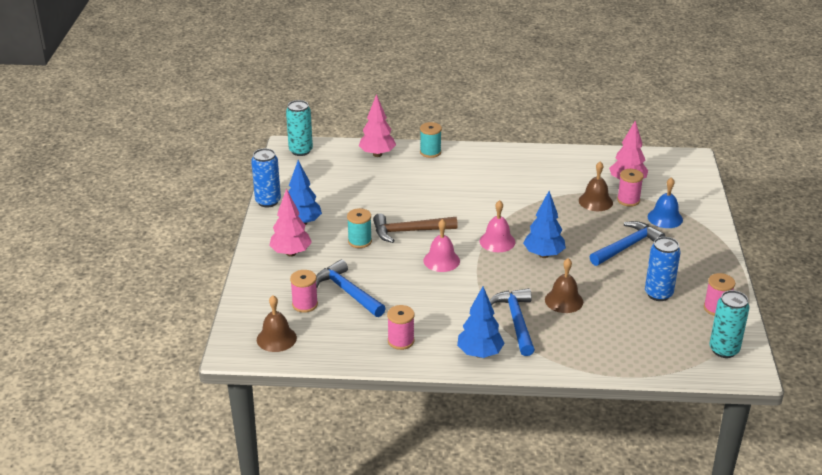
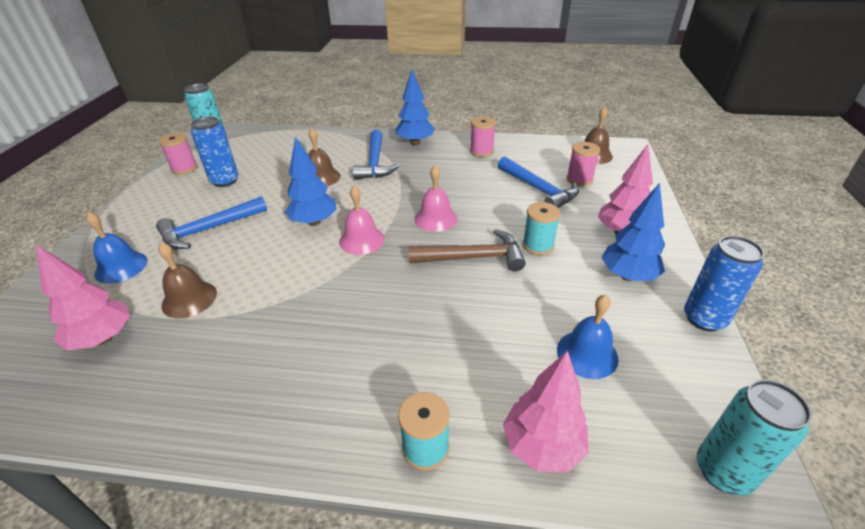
camera: 175 degrees left, 5 degrees up
(345, 184) = (587, 354): none -> blue bell
(628, 200) = (139, 299): pink spool -> none

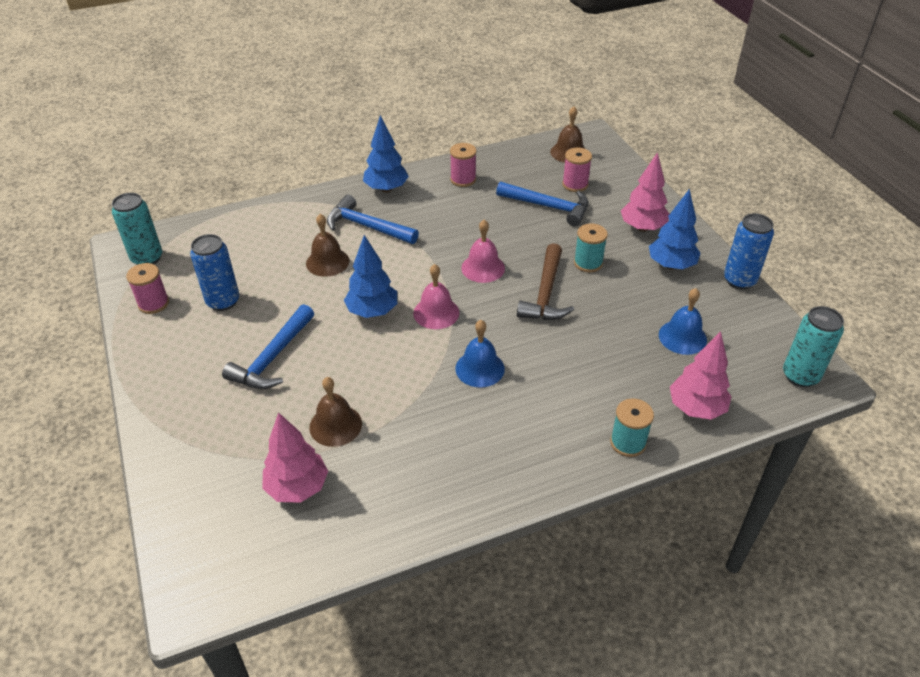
camera: 30 degrees left, 5 degrees up
(121, 267) = (227, 427): blue bell -> blue bell (480, 368)
(375, 163) = (367, 226): blue hammer -> blue hammer turned 150 degrees clockwise
(473, 257) = (545, 293): brown hammer -> brown hammer turned 135 degrees clockwise

